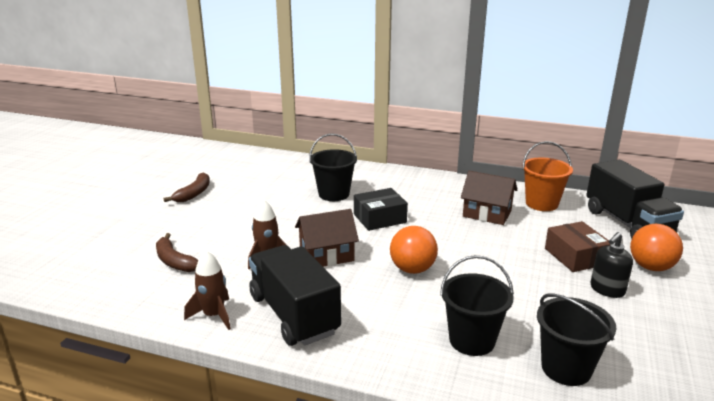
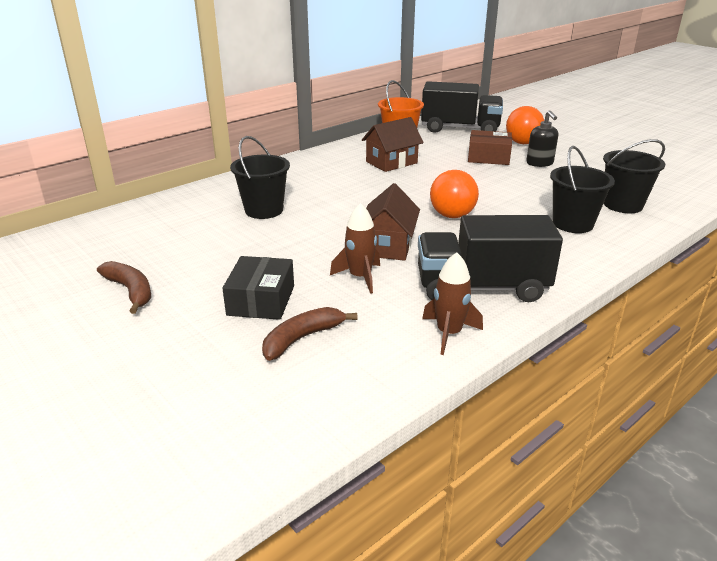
camera: 60 degrees left, 5 degrees up
(174, 261) = (302, 338): brown banana -> brown banana turned 150 degrees clockwise
(379, 218) = (345, 203): black box -> black box (261, 300)

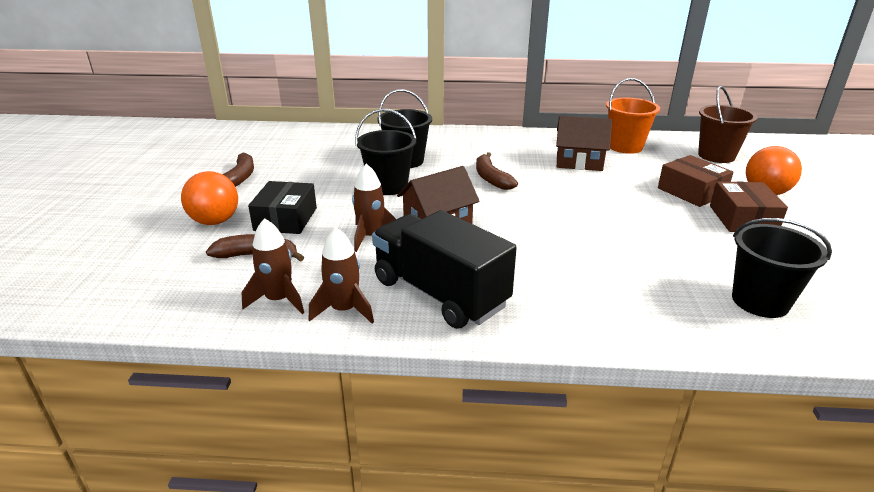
camera: 45 degrees right, 0 degrees up
(261, 300) = (286, 219): black box -> black box turned 45 degrees counterclockwise
(357, 197) = (491, 178): none -> brown banana
(391, 356) = (278, 300): none -> brown rocket
(452, 215) = (540, 226): orange ball -> orange ball (215, 221)
(460, 129) = (716, 156): black truck -> brown bucket
(539, 163) = (742, 219): black soap dispenser -> brown box
(572, 224) = (650, 289): black bucket -> black bucket (388, 186)

